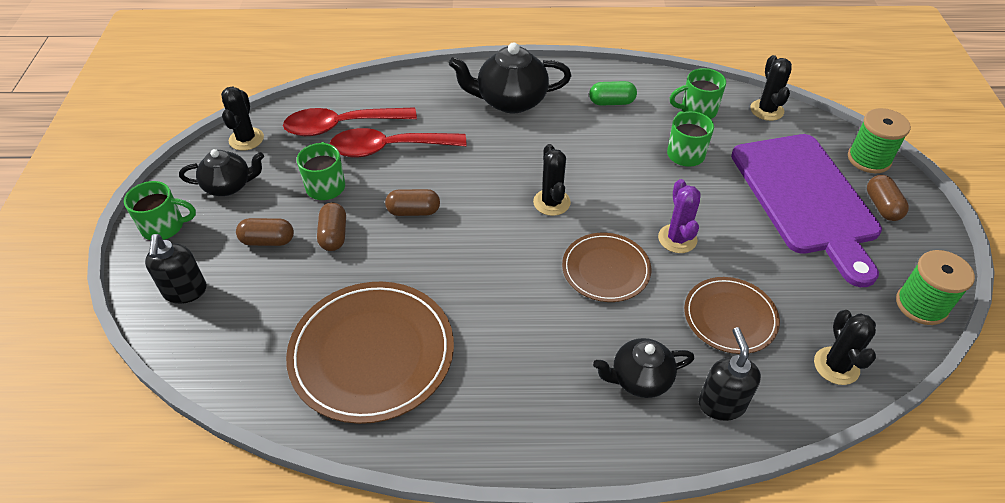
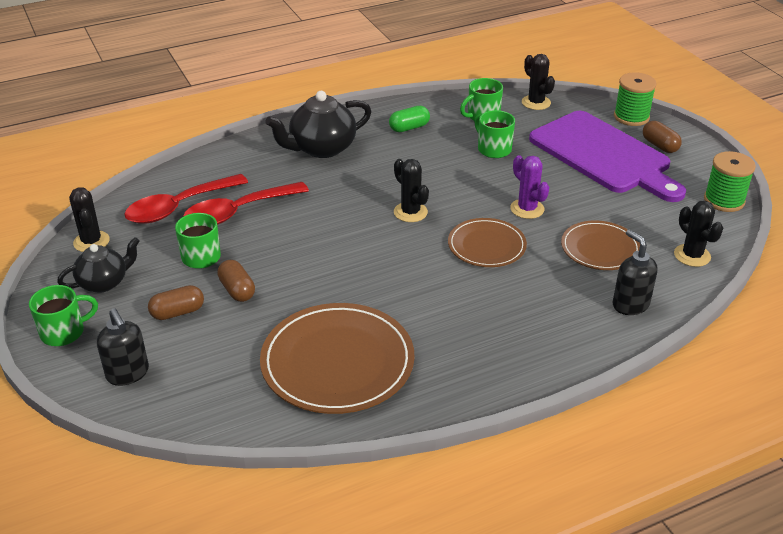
camera: 25 degrees left, 10 degrees down
(413, 211) = (296, 252): brown capsule -> none
(640, 379) = (562, 308): black teapot -> none

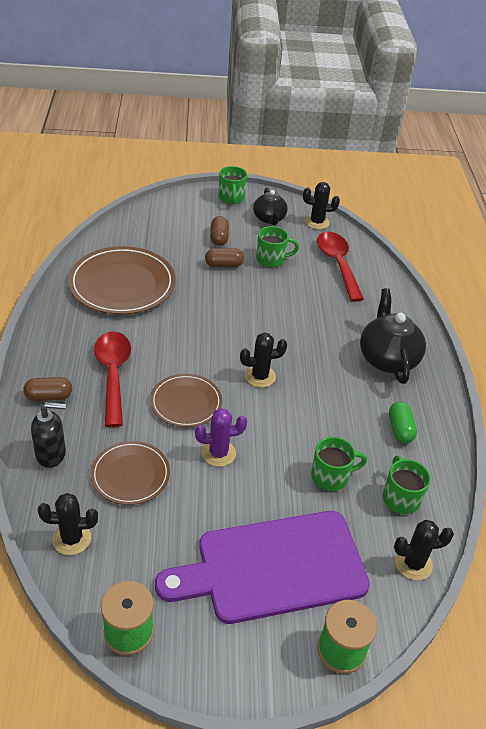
camera: 110 degrees right, 5 degrees up
(128, 374) = (178, 211): black soap dispenser -> none
(237, 212) = (315, 288): red spoon -> red spoon (113, 374)
(660, 145) = (264, 639): brown capsule -> brown capsule (49, 396)

